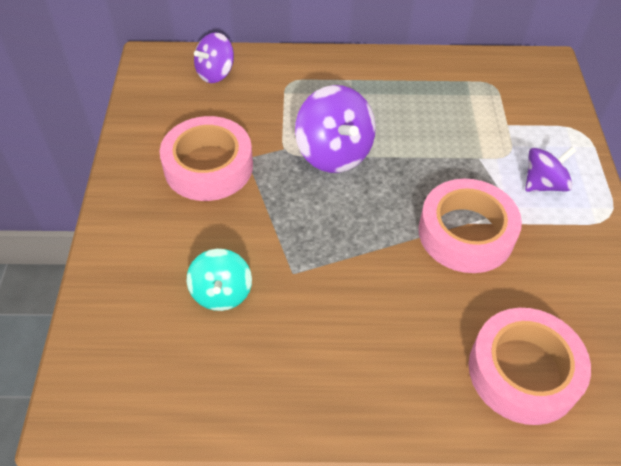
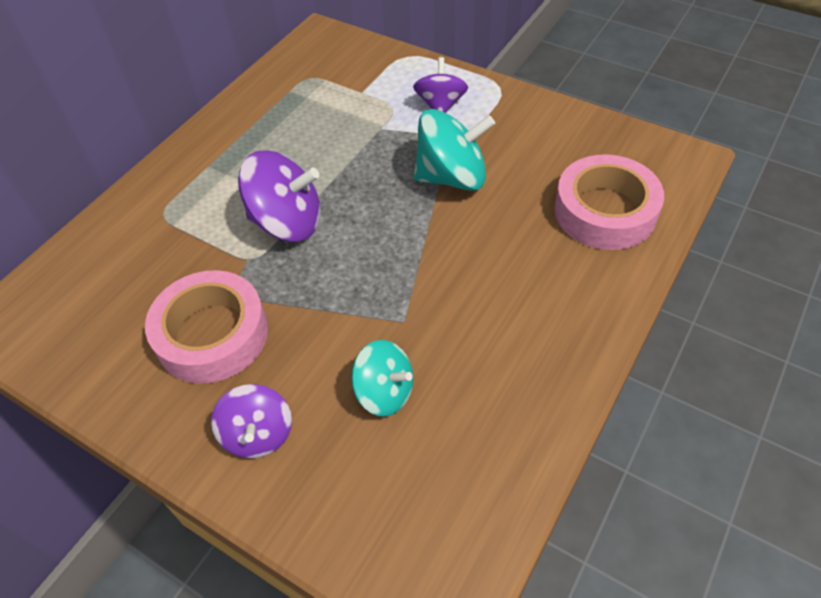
camera: 55 degrees left, 0 degrees up
(215, 73) = (84, 271): purple spinning top -> purple spinning top (258, 434)
(466, 233) = (452, 177): pink tape -> turquoise spinning top

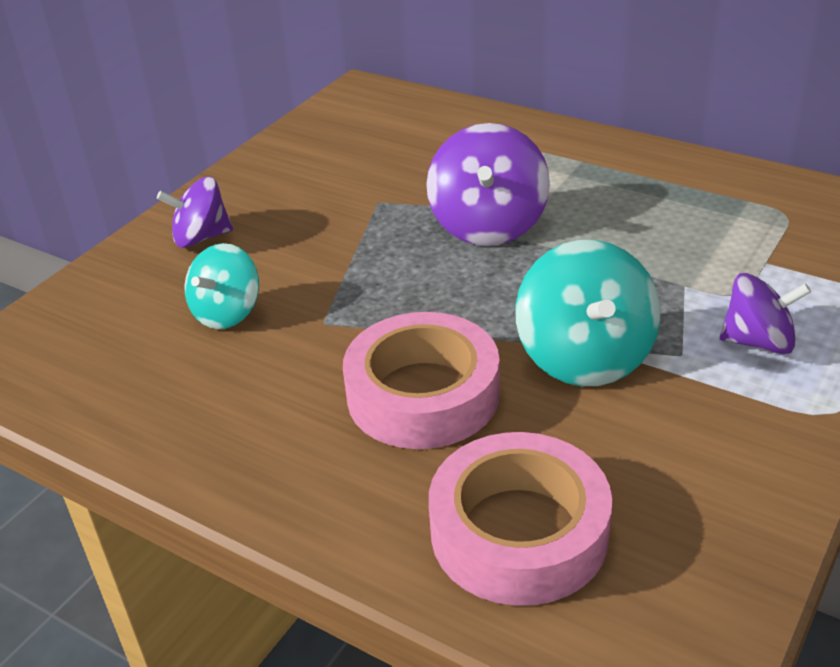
camera: 90 degrees right, 15 degrees down
(212, 334) = (328, 197): pink tape -> pink tape (423, 394)

